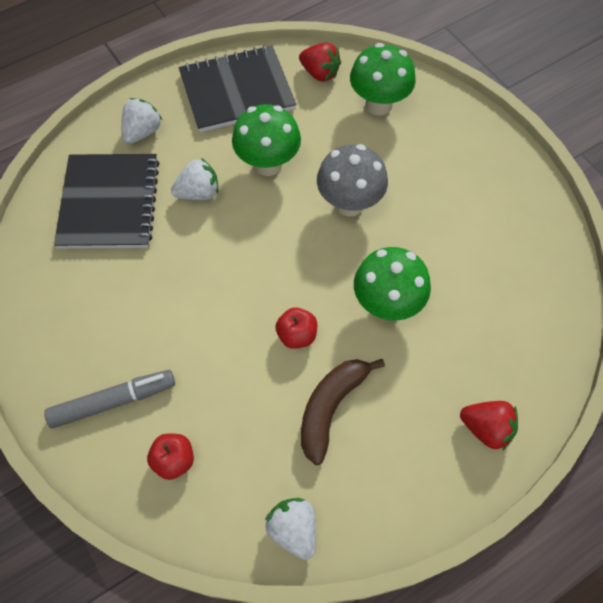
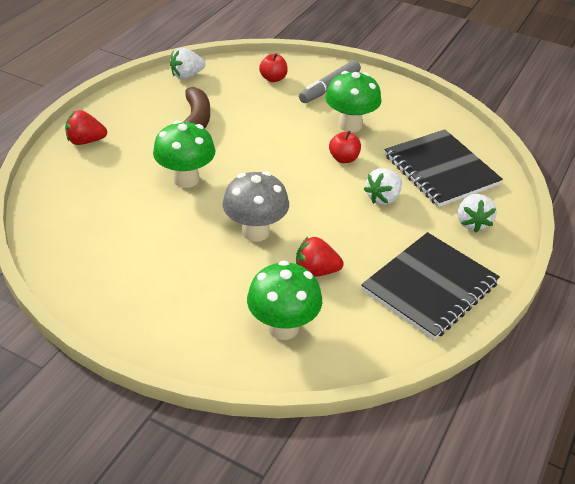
camera: 150 degrees right, 20 degrees down
(268, 164) = (347, 236): green mushroom -> green mushroom (350, 125)
(293, 530) = (187, 75): white strawberry -> white strawberry turned 120 degrees clockwise
(297, 335) = (241, 145): red apple -> red apple (344, 158)
(320, 73) = (366, 337): red strawberry -> red strawberry (316, 271)

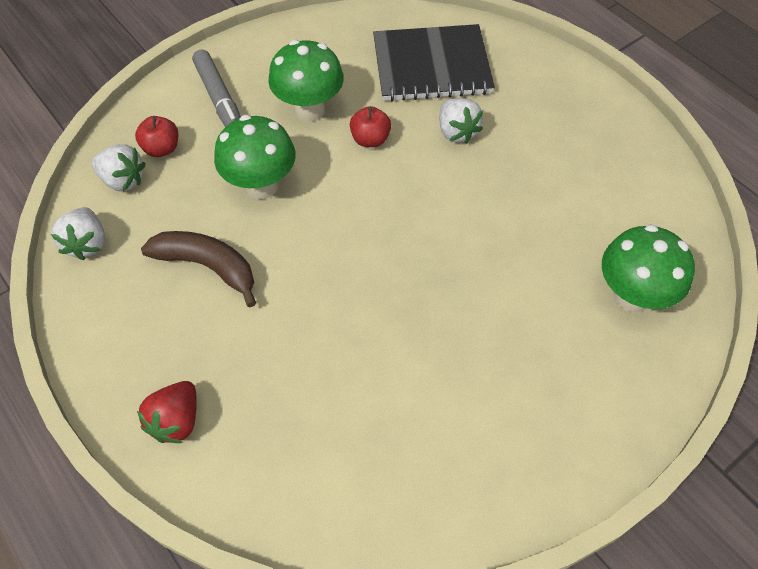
camera: 65 degrees left, 15 degrees up
(186, 179) = (332, 315): green mushroom -> green mushroom (261, 186)
(255, 232) = (466, 271): grey mushroom -> none
(316, 271) = (554, 236): red strawberry -> none
(429, 287) = (608, 149): black notebook -> none
(472, 223) = (526, 78): white strawberry -> white strawberry (123, 180)

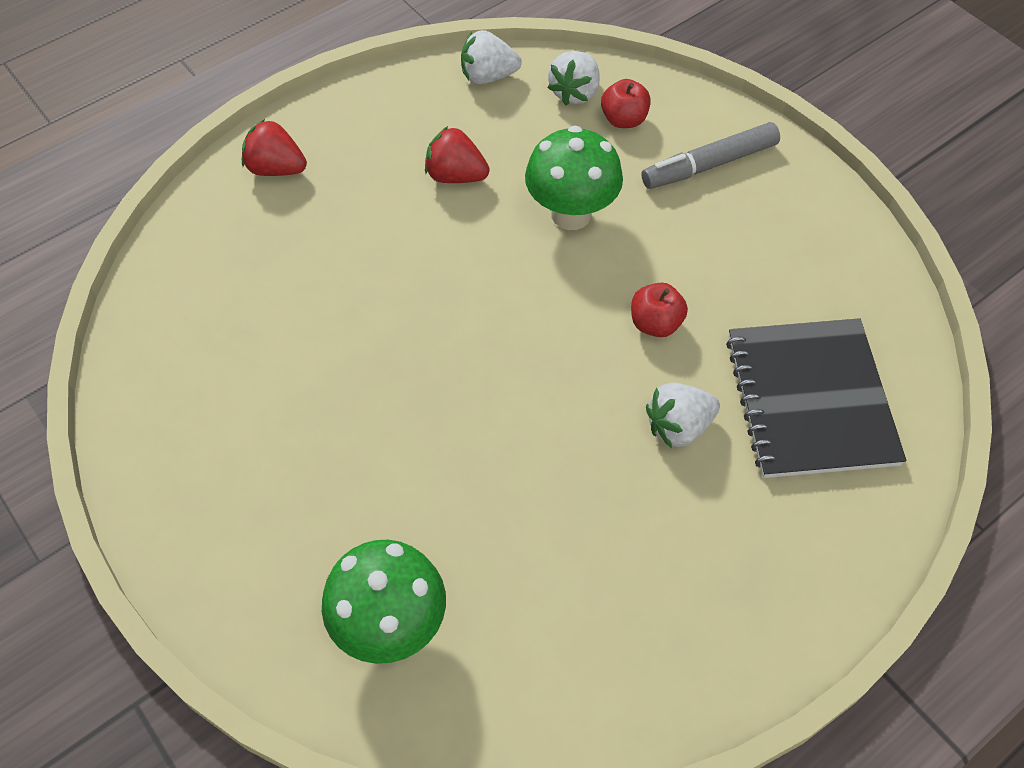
camera: 90 degrees right, 0 degrees up
(208, 266) = (455, 176): brown banana -> red strawberry
(309, 110) = (703, 256): green mushroom -> none

